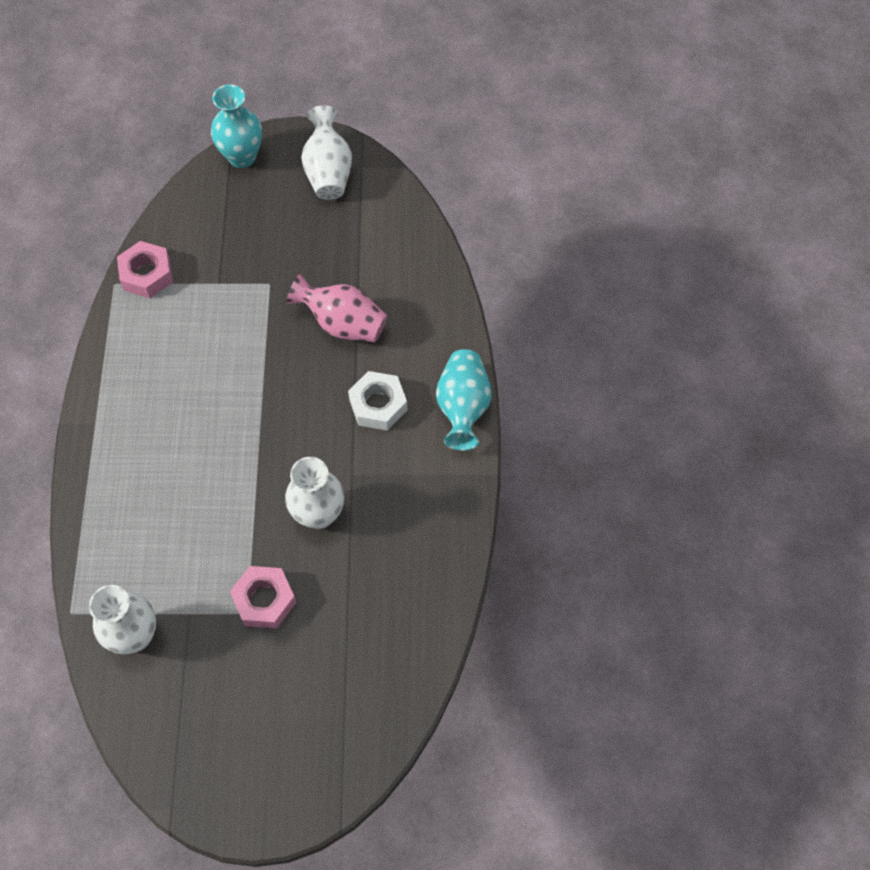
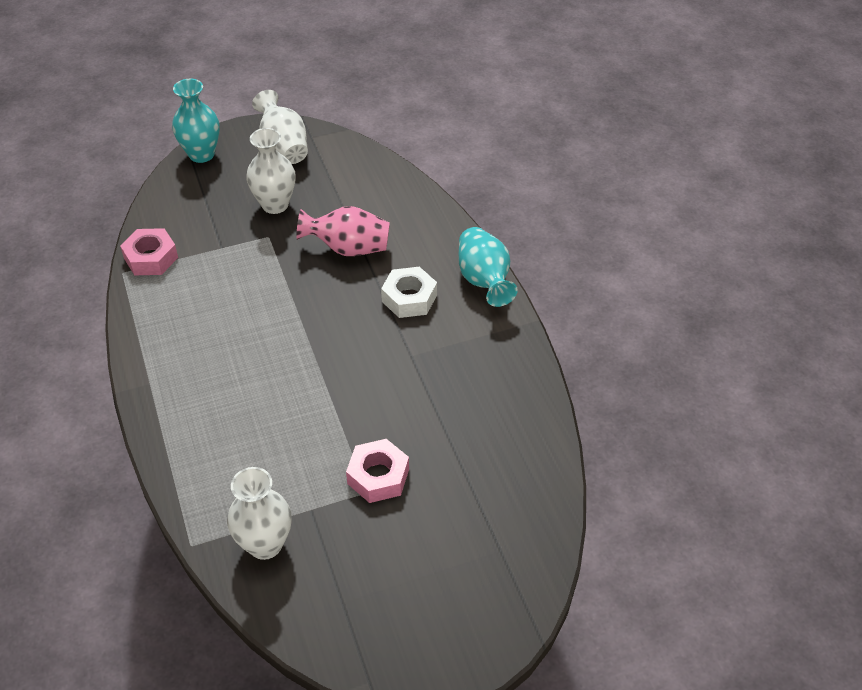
camera: 20 degrees left, 15 degrees down
(318, 514) = (396, 394): white vase -> white vase (275, 204)

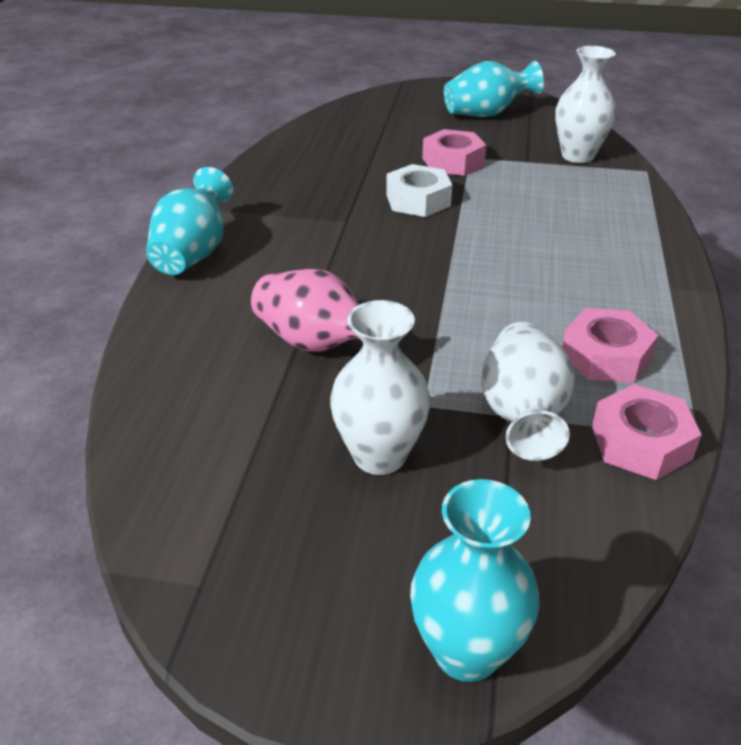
camera: 150 degrees left, 10 degrees down
(180, 305) = (605, 356): none -> pink nut
(284, 147) = (275, 584): white vase -> white vase (522, 415)
(395, 595) = (486, 114): none -> turquoise vase
(409, 298) = (297, 265): white nut -> white nut (418, 200)

